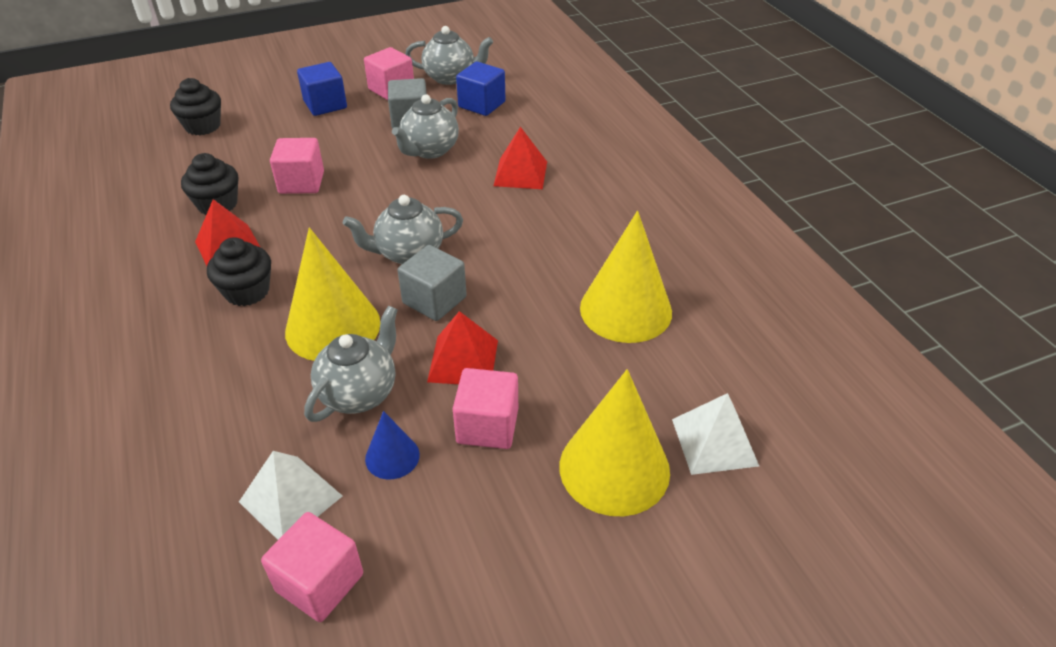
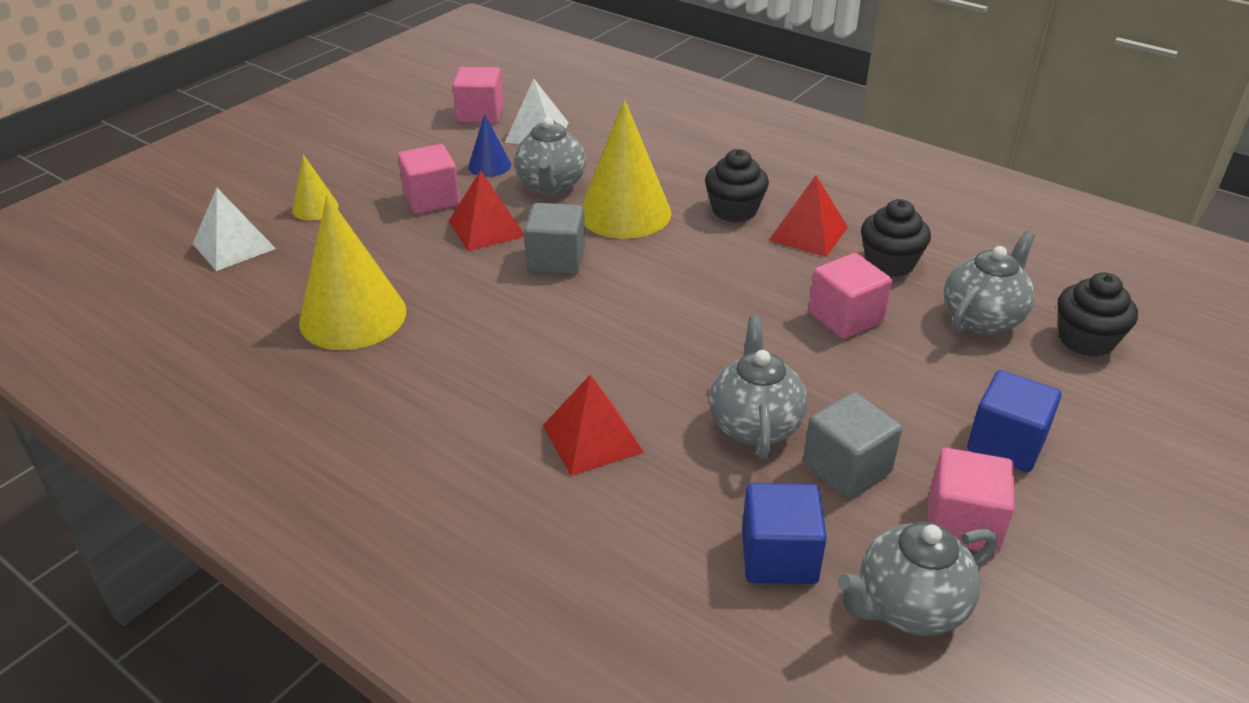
camera: 150 degrees right, 5 degrees down
(409, 253) = (627, 289): grey teapot -> grey teapot (982, 319)
(614, 468) = (315, 208): yellow cone -> yellow cone, size x0.50

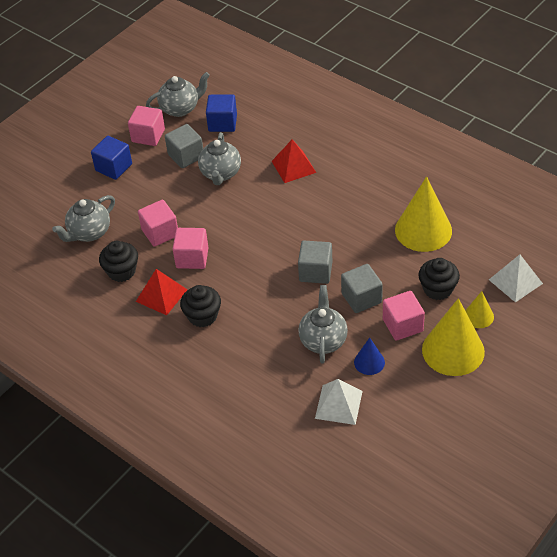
camera: 175 degrees left, 10 degrees up
(480, 114) = (387, 430): pink cube -> pink cube (192, 258)
(486, 228) = (361, 298): red pyramid -> grey cube
(625, 213) = (273, 313): yellow cone -> yellow cone (453, 350)
(1086, 340) = (44, 220): black cupcake -> black cupcake (437, 289)

